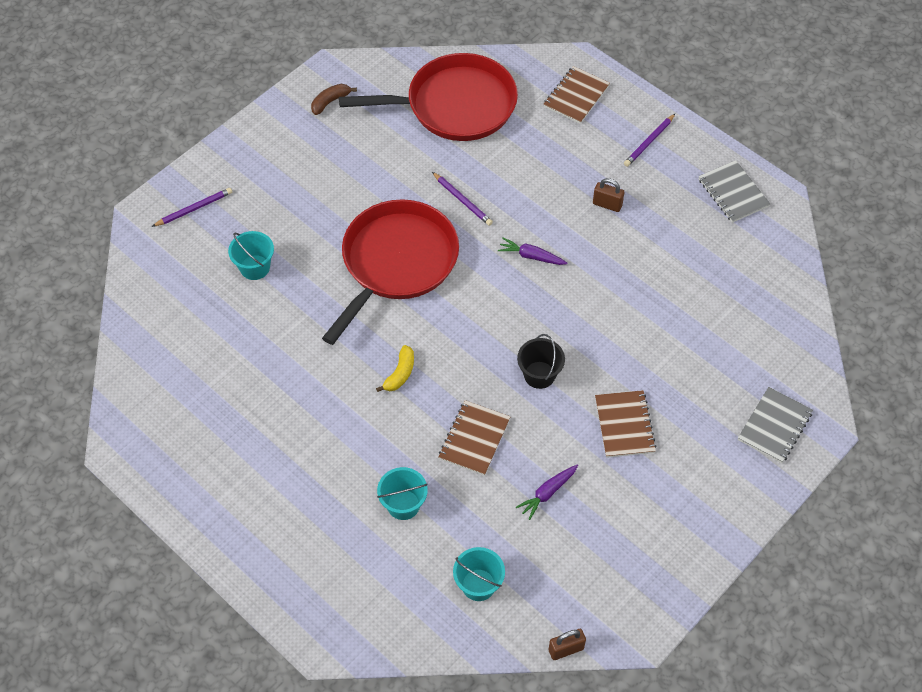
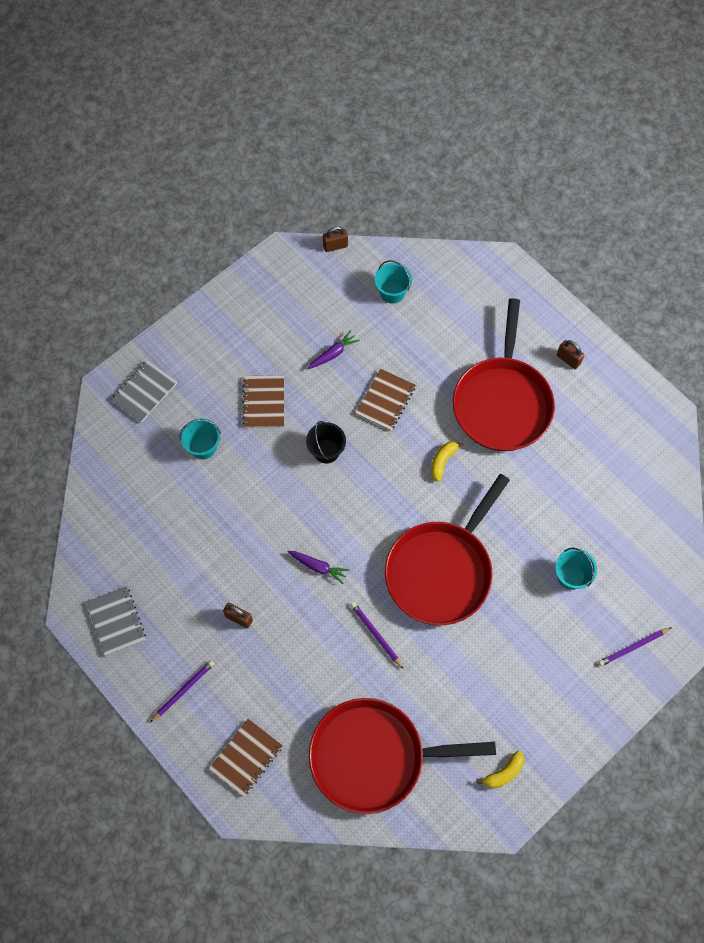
camera: 175 degrees left, 10 degrees up
(242, 510) = (568, 359): none -> brown padlock
(328, 447) = (502, 403): none -> red pan
(330, 102) = (503, 773): brown banana -> yellow banana
(403, 504) = (444, 354): turquoise bucket -> turquoise bucket (203, 447)

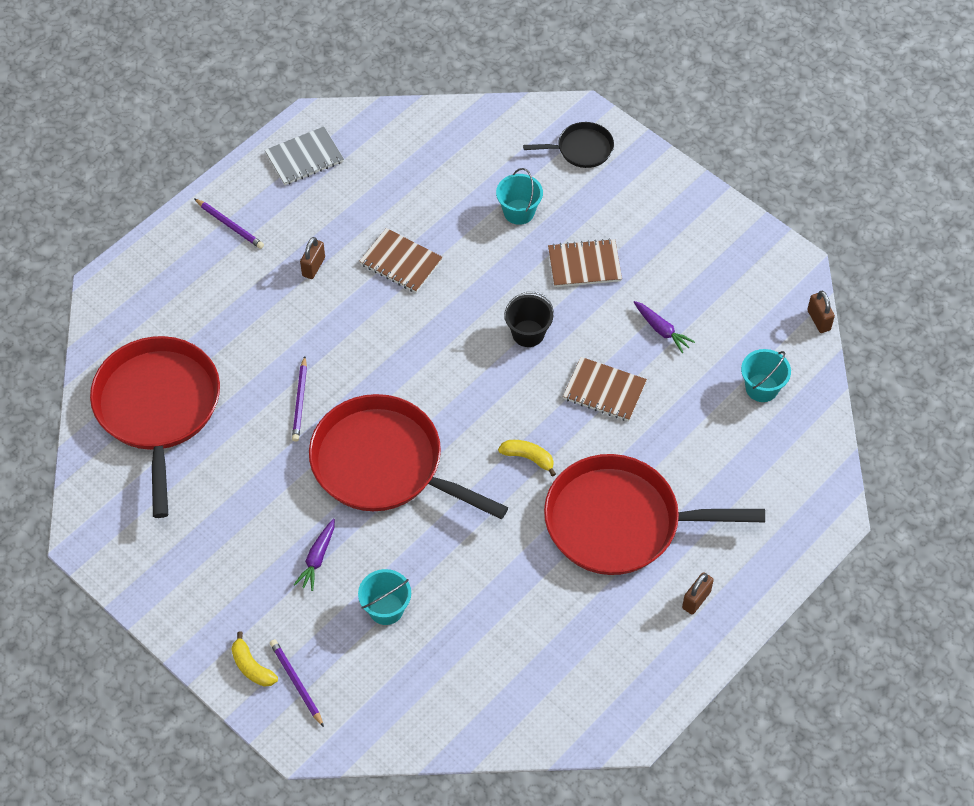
camera: 85 degrees right, 10 degrees down
(144, 392) = (582, 149): grey notebook -> black pan
(246, 757) = (157, 289): brown notebook -> brown notebook (401, 262)
(318, 567) = (379, 337): purple carrot -> purple carrot (317, 558)
(376, 635) = (300, 401): purple pencil -> purple pencil turned 135 degrees clockwise
(503, 773) = (139, 541): yellow banana -> yellow banana (252, 667)

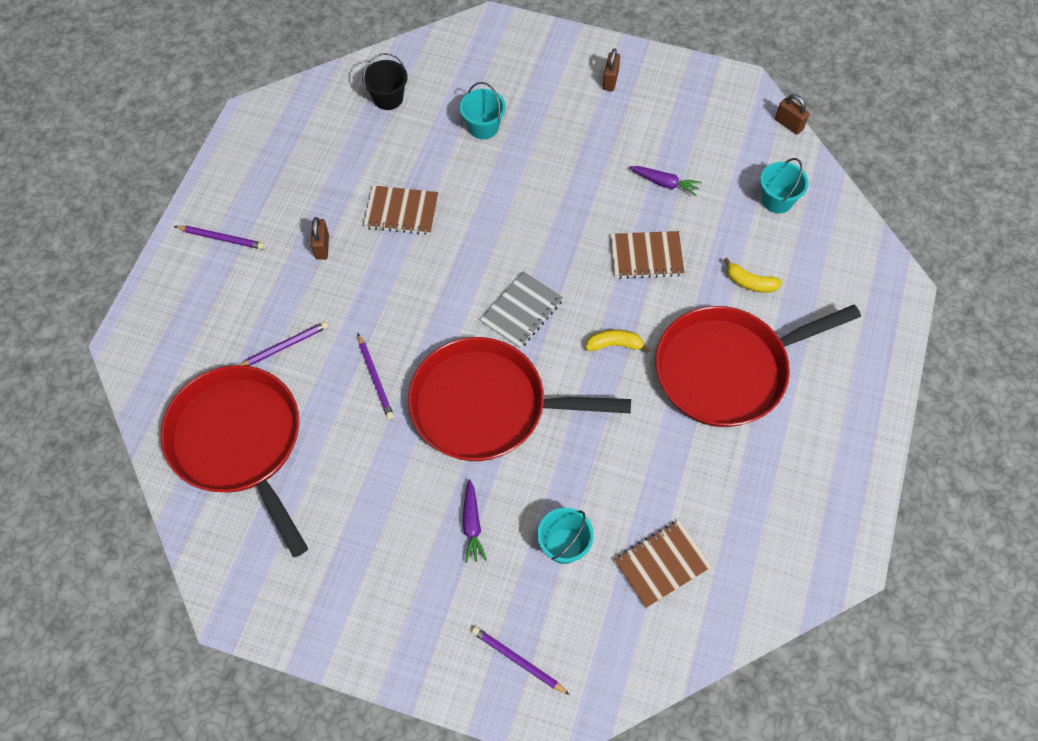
camera: 25 degrees left, 5 degrees up
(236, 342) = (284, 346): none -> purple pencil
(252, 667) = (466, 664): yellow banana -> yellow banana (750, 282)
(304, 157) = (261, 150): grey notebook -> grey notebook (521, 311)
(528, 333) = (551, 231): black bucket -> black bucket (388, 98)
(582, 149) = (508, 53): black pan -> none
(584, 265) = (566, 152): brown notebook -> brown notebook (662, 564)
(696, 600) = (833, 412): brown padlock -> brown padlock (610, 80)

